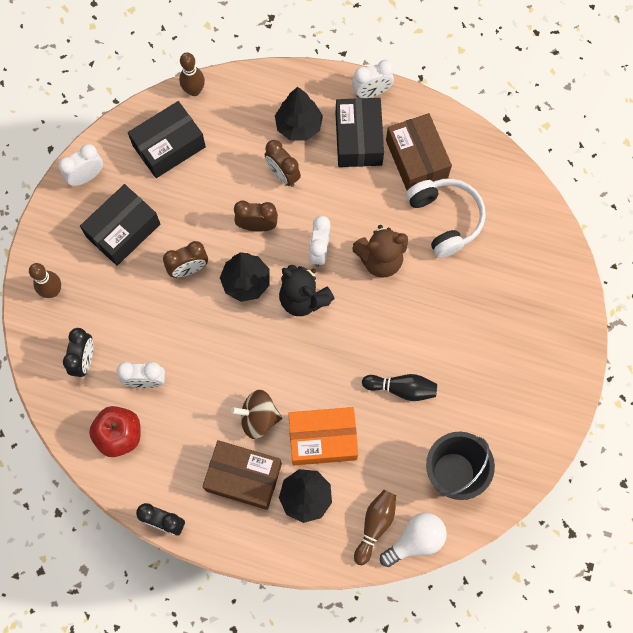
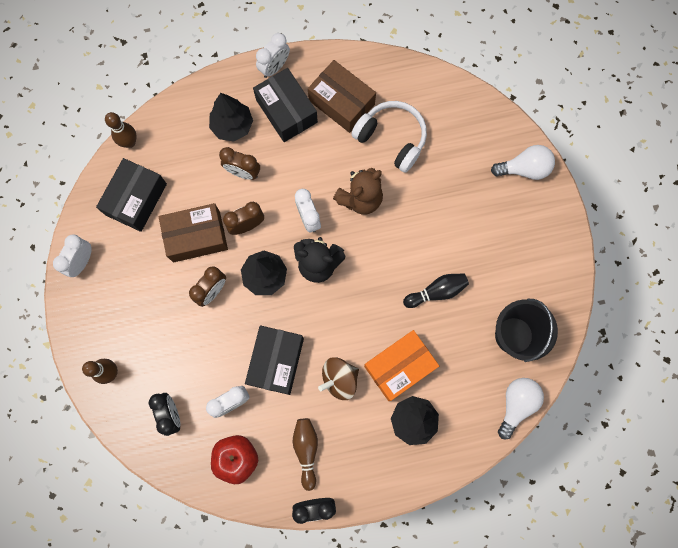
camera: 30 degrees left, 5 degrees up
(123, 230) = (140, 289): black box -> black box (276, 361)
(243, 477) = (356, 433): brown box -> brown box (196, 236)
(375, 525) = (479, 411): brown bowling pin -> brown bowling pin (306, 450)
(561, 319) = (524, 169): none -> white light bulb

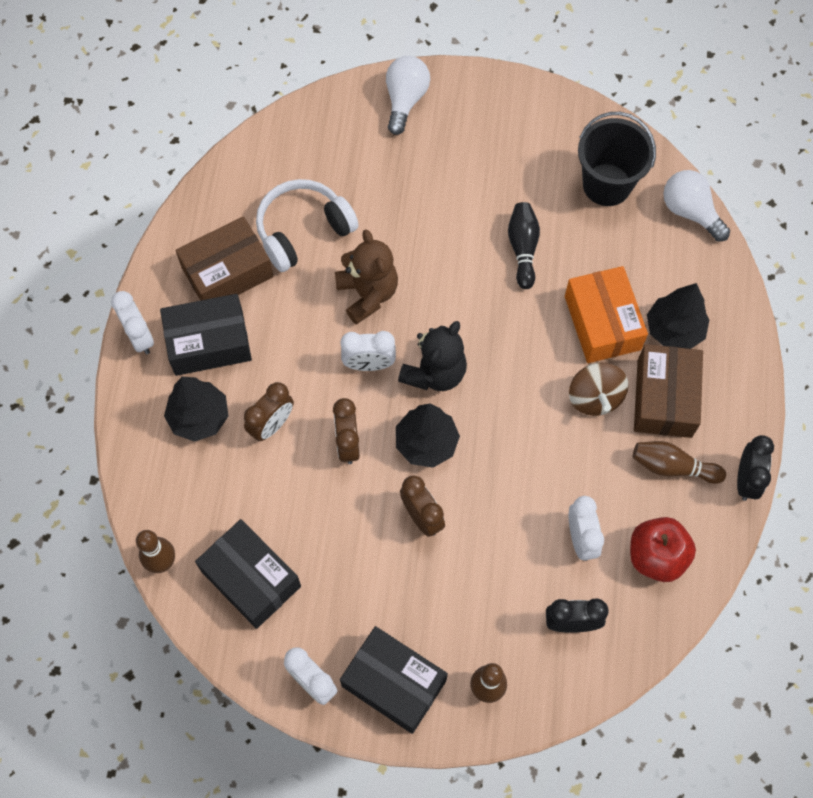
camera: 70 degrees left, 10 degrees down
(196, 236) = (337, 514): brown box -> brown box (664, 398)
(276, 361) = (546, 466): black box -> black box (394, 683)

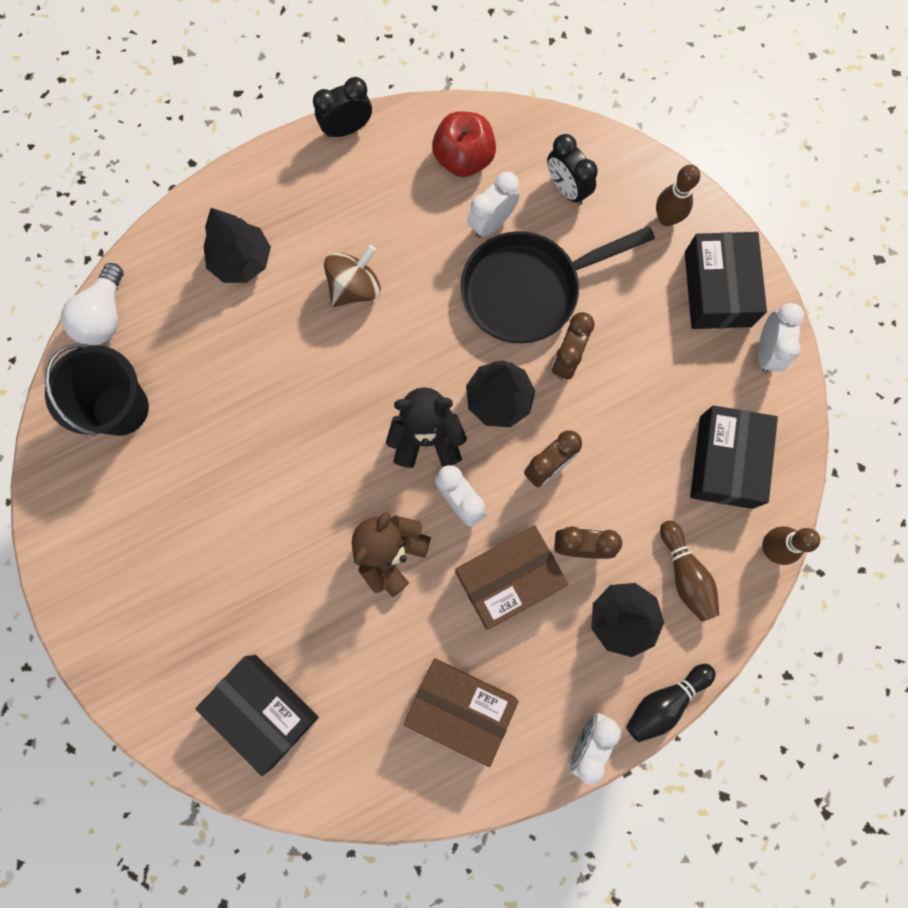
camera: 125 degrees left, 10 degrees up
(209, 343) = (545, 668): black box -> black box (263, 710)
(303, 230) = (364, 666): white headphones -> none
(405, 100) = (142, 672): white light bulb -> none
(501, 527) = (528, 290): none -> black pan
(523, 249) = (244, 441): black bowling pin -> black bowling pin (665, 702)
(602, 323) = (275, 324): orange box -> none
(664, 398) = (315, 231): brown box -> brown box (508, 579)
(672, 467) = (376, 189): brown bowling pin -> brown bowling pin (685, 574)

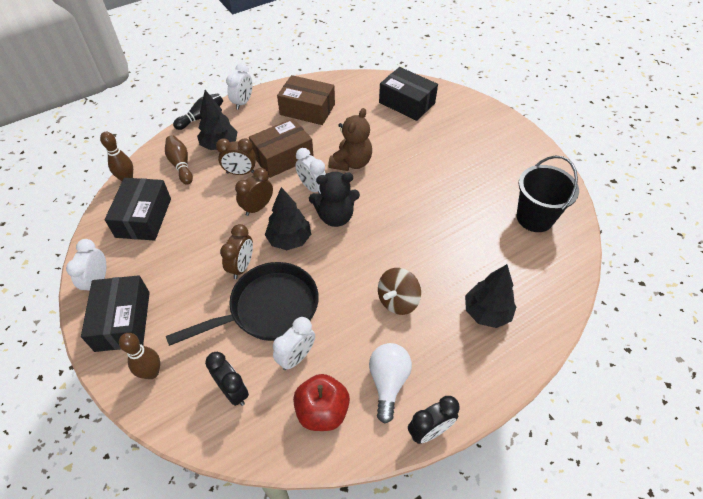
camera: 175 degrees right, 25 degrees down
(104, 316) = (571, 268): white light bulb -> white light bulb (388, 382)

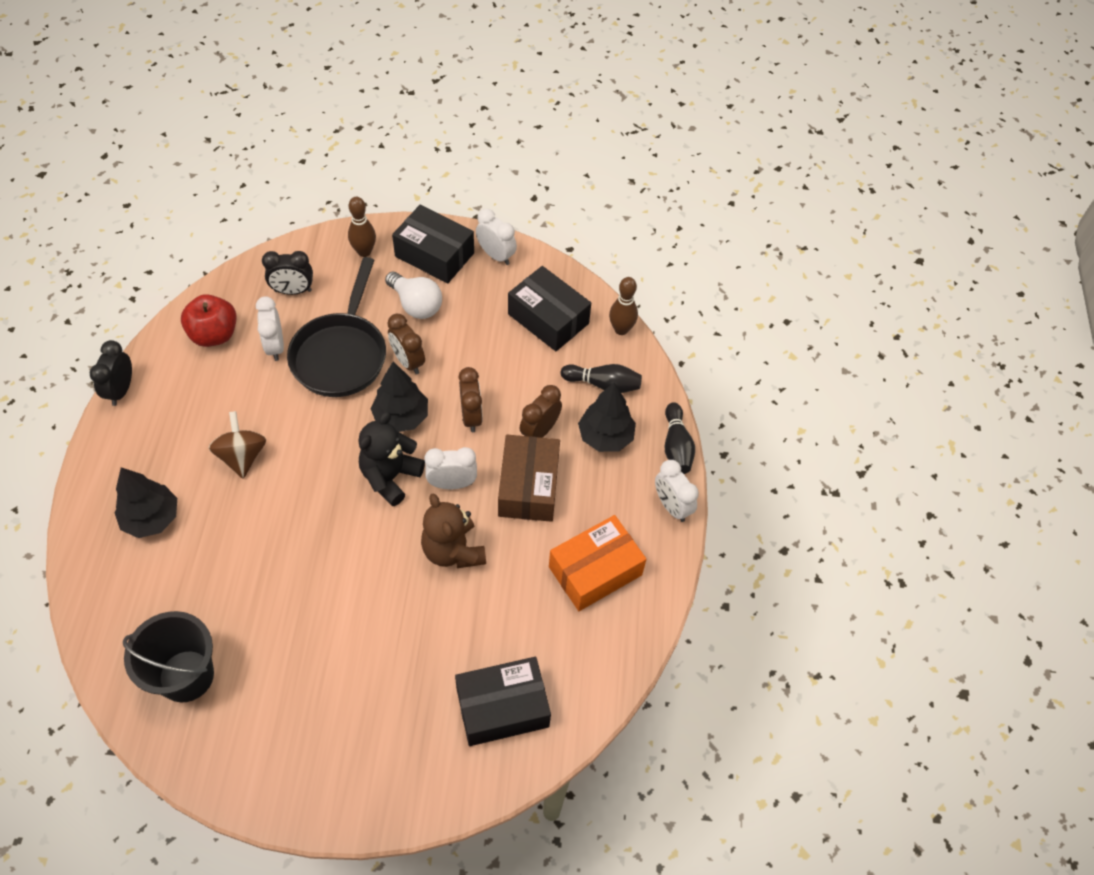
camera: 125 degrees right, 5 degrees up
(181, 165) = (603, 384): brown bowling pin -> black bowling pin
(307, 109) = (595, 571): brown box -> orange box
(388, 382) = (185, 392): white light bulb -> white light bulb (416, 305)

